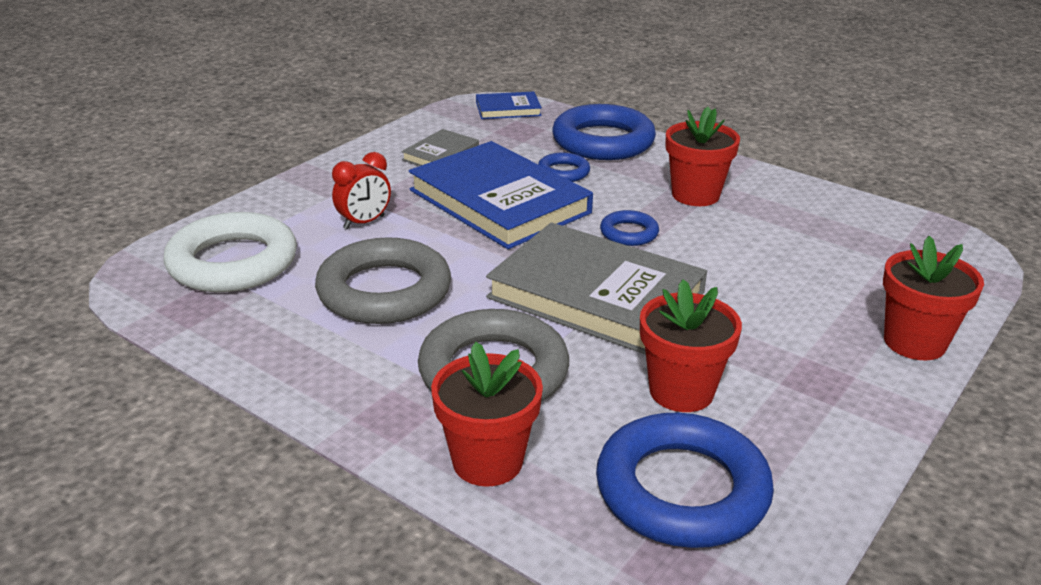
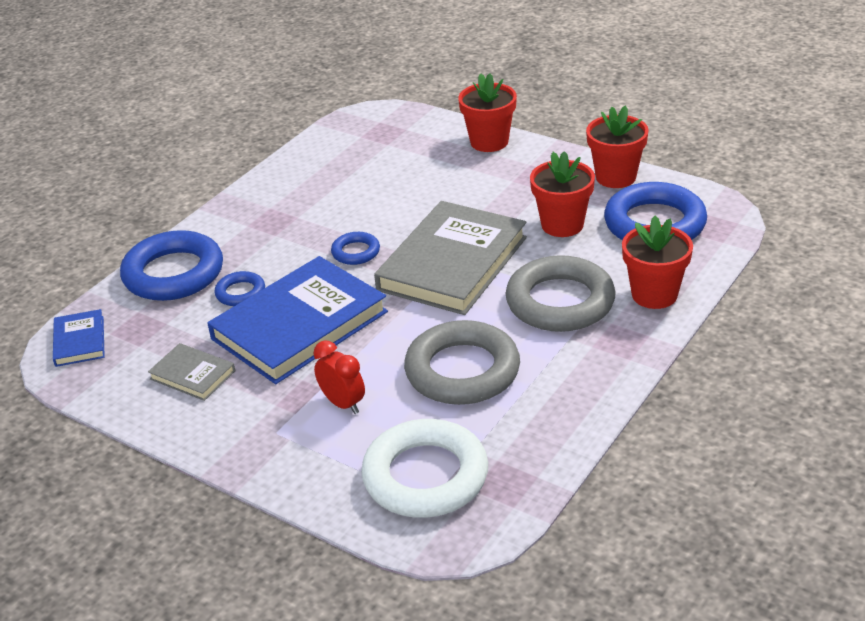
camera: 90 degrees left, 5 degrees up
(695, 195) = (288, 221): red flower pot -> red flower pot (616, 177)

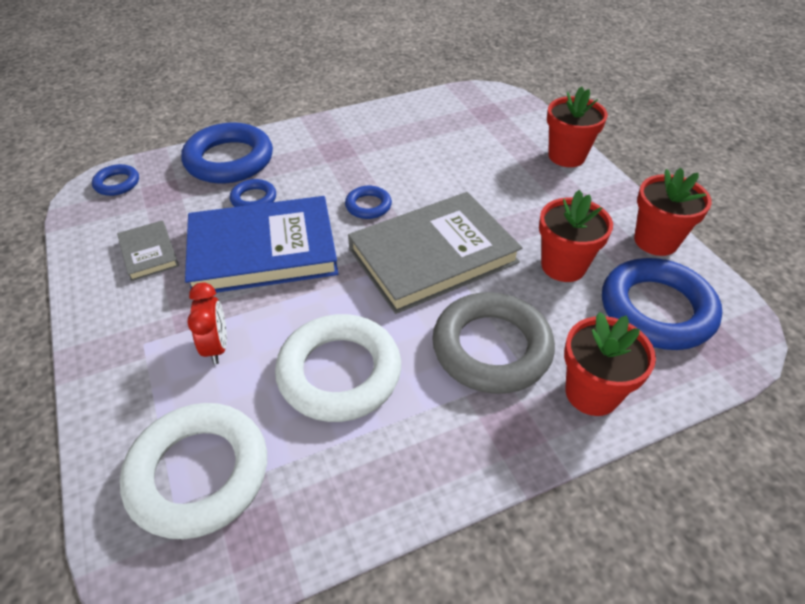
camera: 30 degrees right, 10 degrees up
(80, 341) = (117, 183): blue book -> blue ring
(462, 371) = (339, 373): grey ring -> white ring

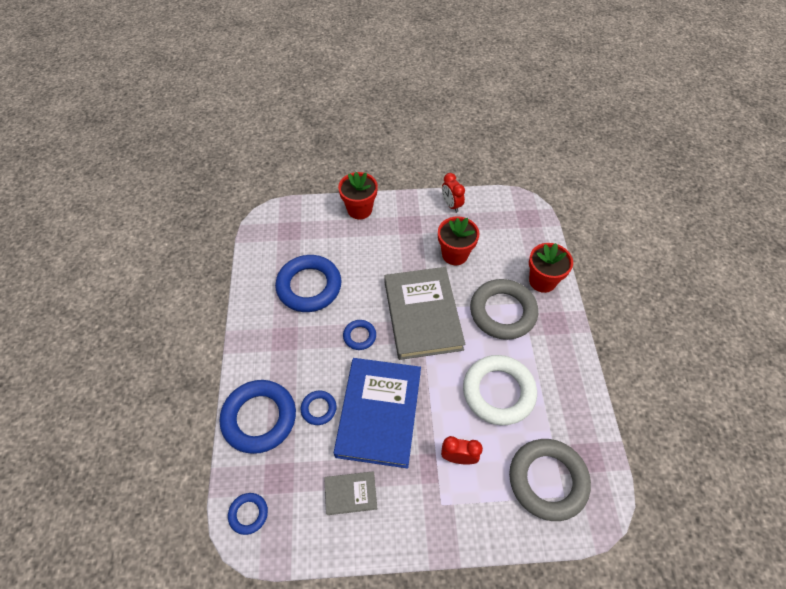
camera: 70 degrees left, 10 degrees up
(199, 473) = (547, 480): white ring -> grey ring
(656, 241) = (451, 205): red flower pot -> red clock
(656, 310) = (499, 230): blue ring -> blue ring (309, 286)

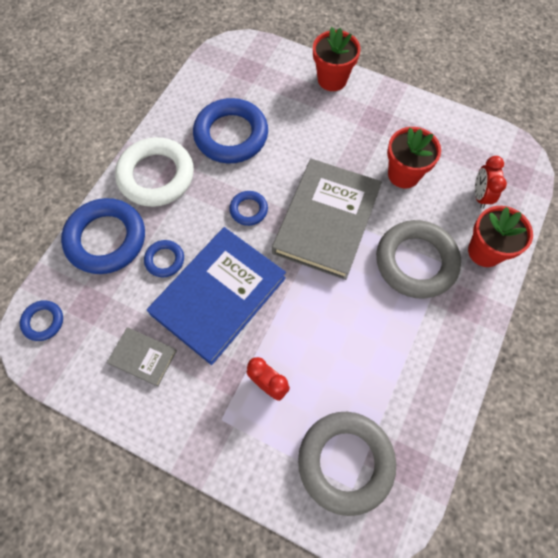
camera: 30 degrees right, 10 degrees up
(451, 205) = (435, 119): red clock -> red clock (480, 196)
(498, 392) = (354, 342): white ring -> white ring (156, 176)

